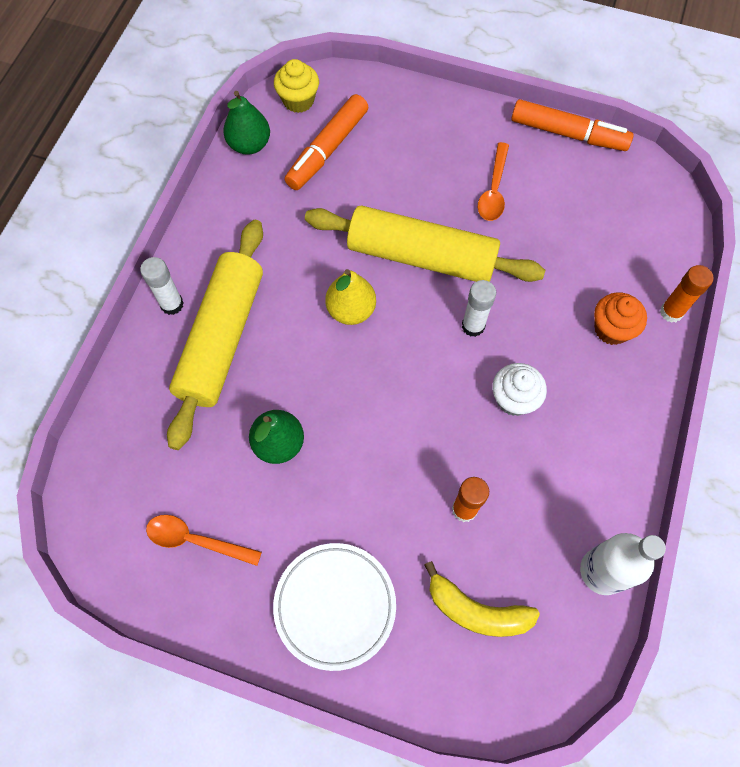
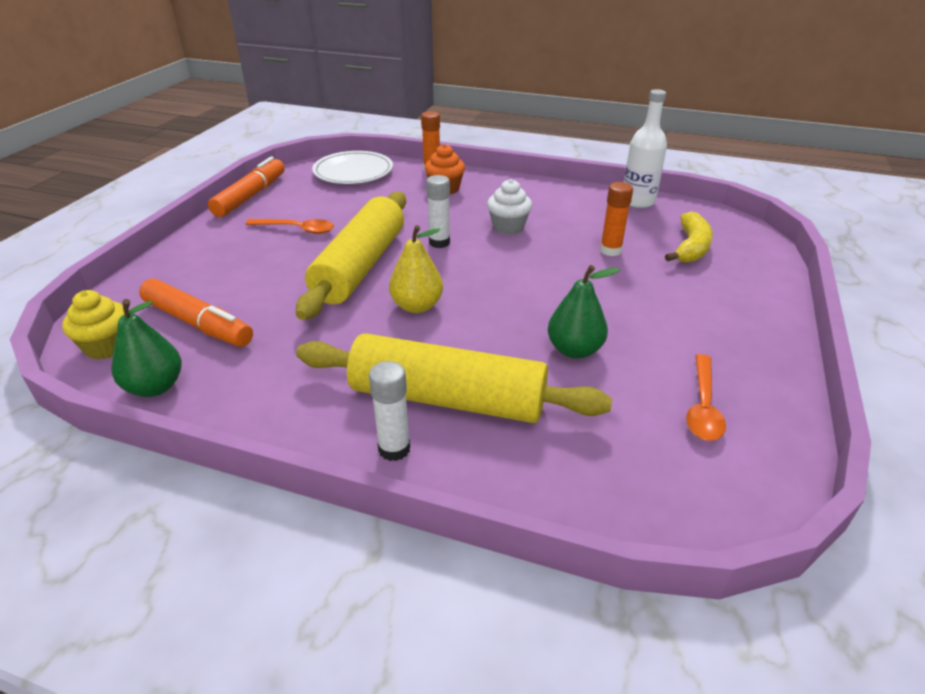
camera: 90 degrees left, 30 degrees down
(335, 606) = (724, 313): white plate -> white plate (353, 172)

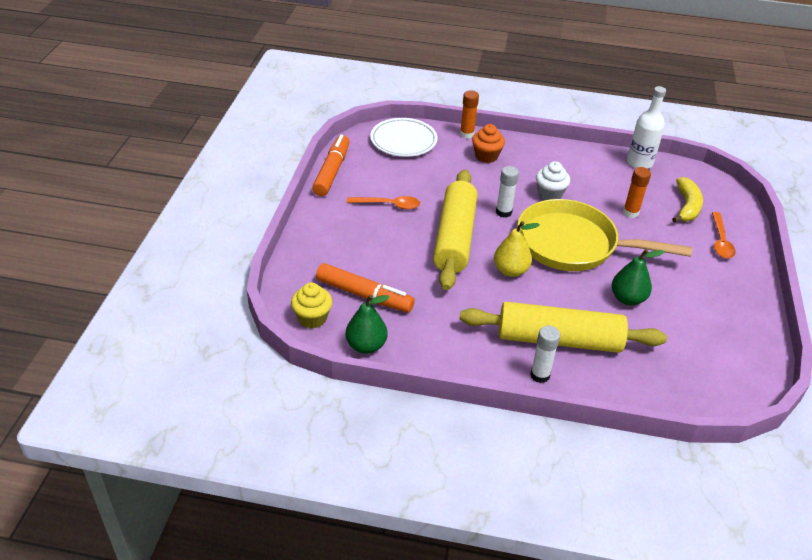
camera: 10 degrees left, 5 degrees up
(518, 281) = (573, 244): none -> yellow pan
(703, 406) = (715, 333): orange spoon -> orange spoon (720, 241)

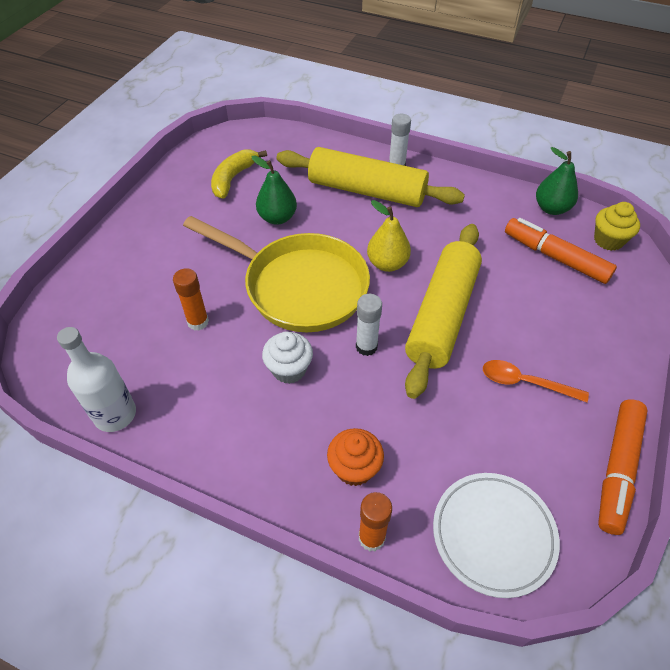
camera: 165 degrees left, 10 degrees up
(686, 206) = (117, 321): yellow banana -> yellow banana (233, 178)
(720, 241) = (121, 267): orange spoon -> none

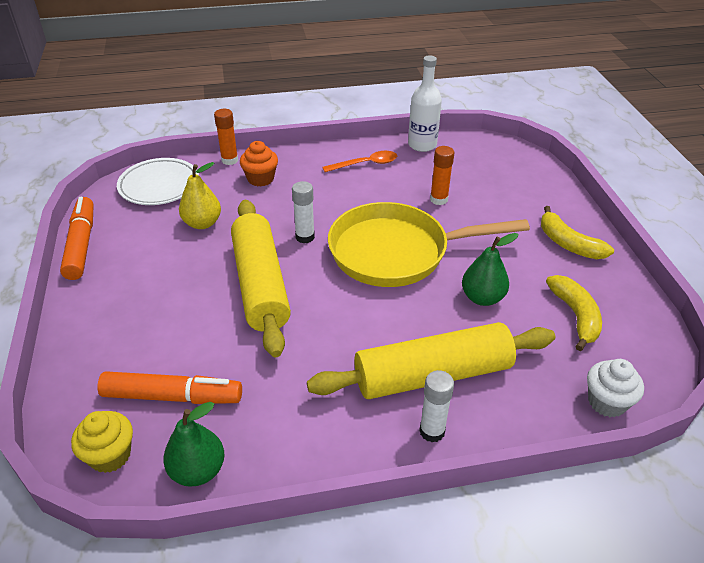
camera: 145 degrees right, 10 degrees down
(158, 223) = (568, 243): none -> yellow banana
(289, 369) = (346, 202): white cupcake -> white cupcake (606, 402)
(387, 264) = (341, 305): yellow pear -> yellow pear (202, 223)
(525, 382) = (166, 266): orange spoon -> orange spoon (365, 164)

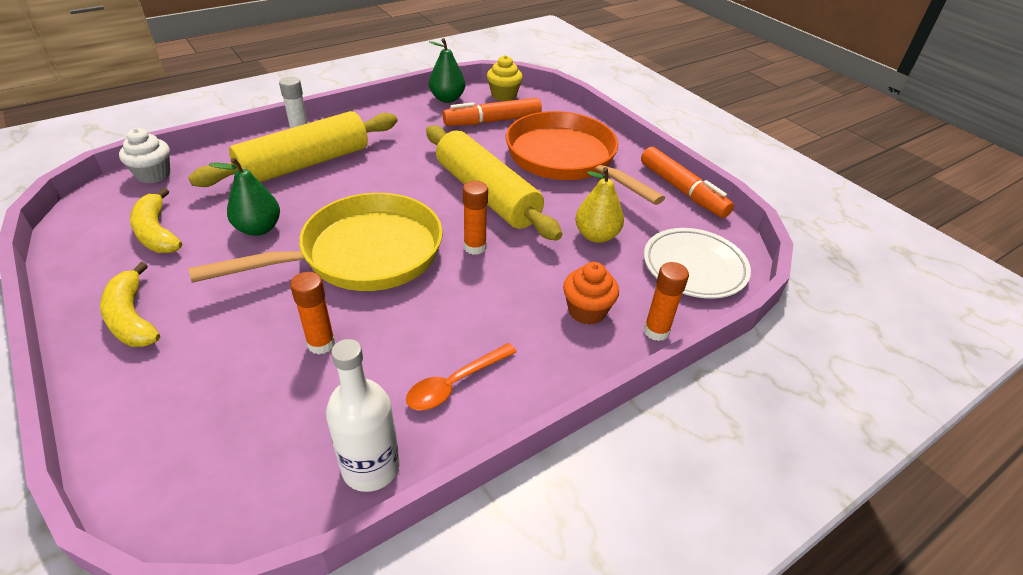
camera: 155 degrees right, 0 degrees up
(146, 308) = (566, 159): none -> orange pan
(305, 237) = (475, 247): white glue stick -> orange glue stick
(568, 243) = (132, 318): yellow banana -> yellow banana turned 150 degrees counterclockwise

